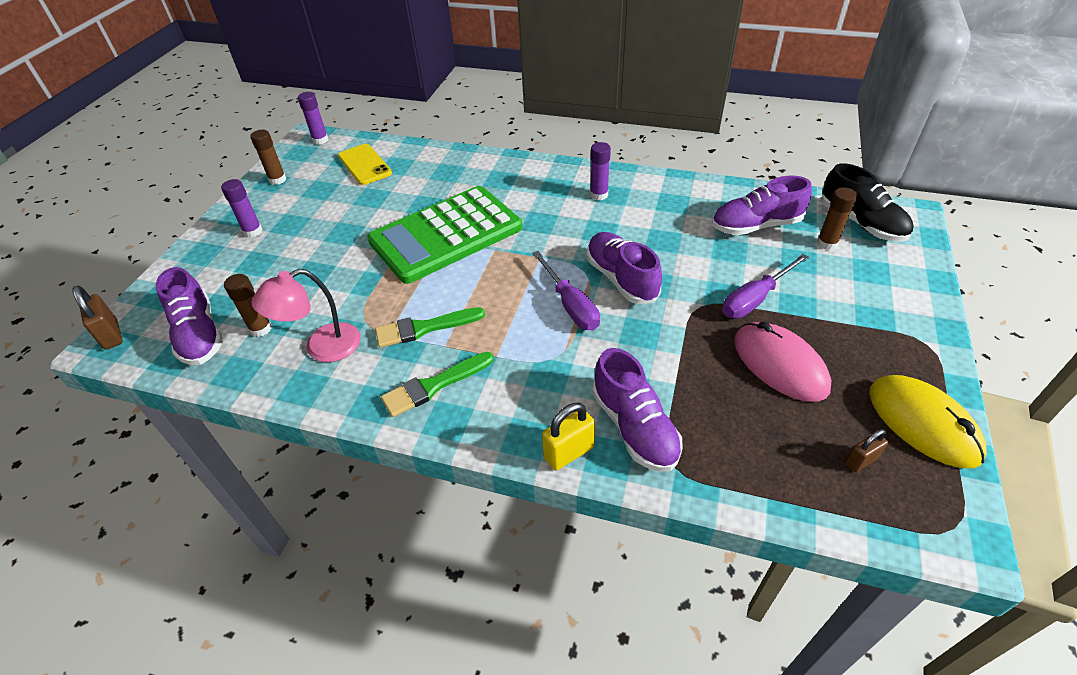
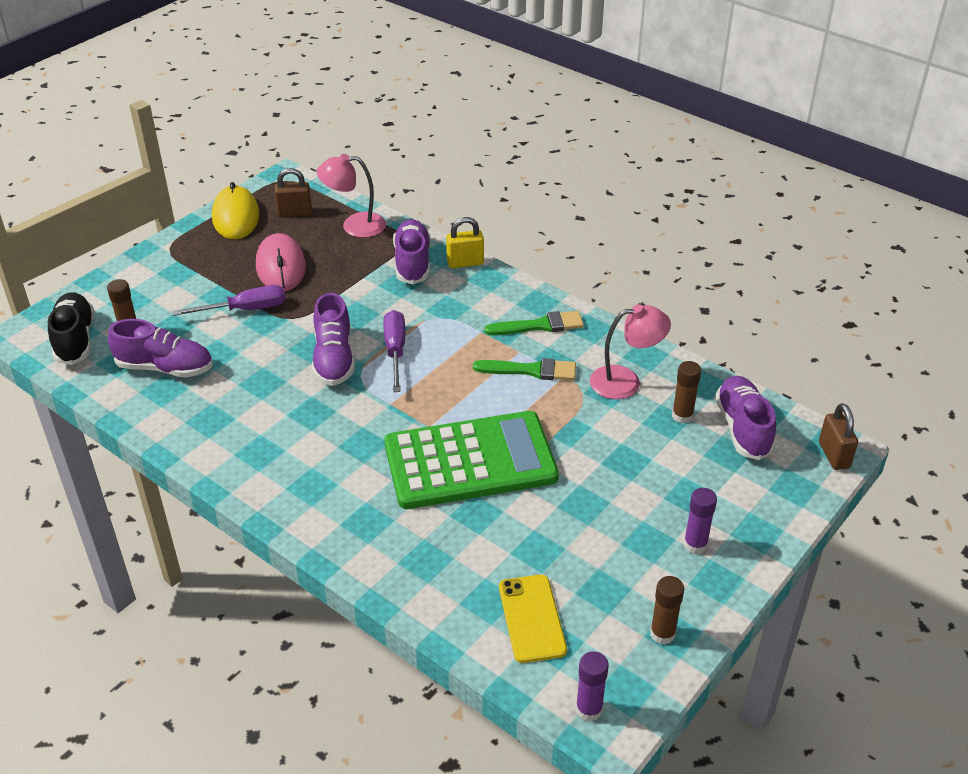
camera: 160 degrees left, 5 degrees down
(599, 195) = (275, 456): purple glue stick -> none
(761, 467) = (354, 225): none -> pink lamp
(860, 461) = (295, 213): brown padlock -> brown padlock, size x1.54

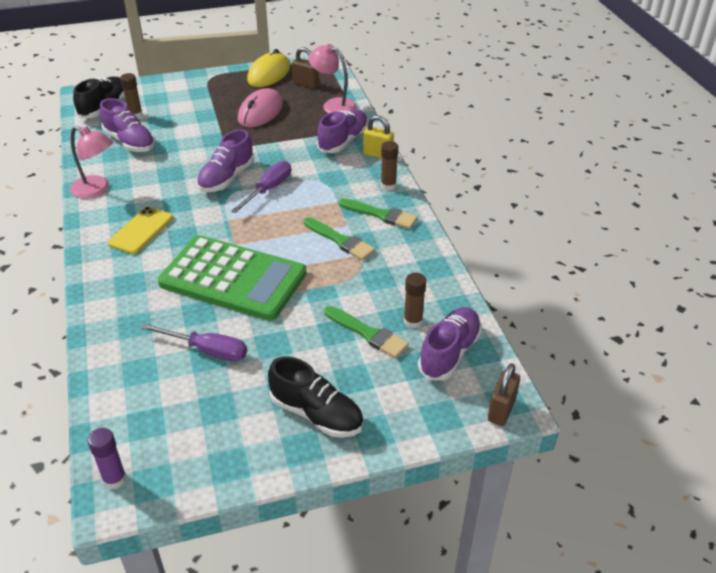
camera: 35 degrees right, 0 degrees up
(245, 309) = (211, 128): purple screwdriver -> purple screwdriver (207, 350)
(532, 618) = (151, 398): yellow phone -> yellow phone (141, 230)
(625, 381) = (398, 278): pink lamp -> pink lamp (97, 190)
(657, 448) = (368, 334): none -> green brush
(662, 634) = (221, 460): brown glue stick -> brown glue stick (388, 186)
(695, 544) = (316, 414): purple glue stick -> black shoe

